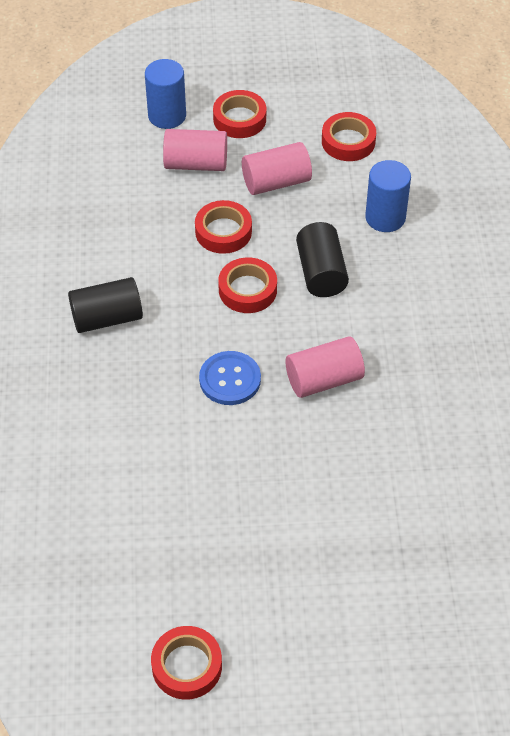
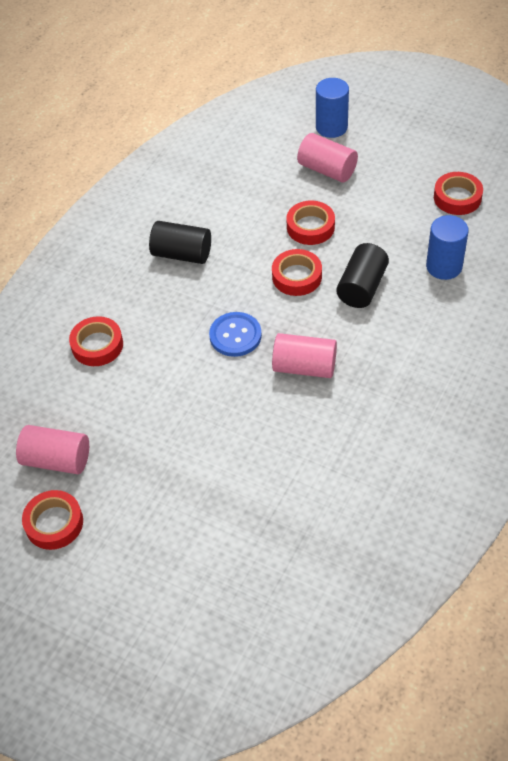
camera: 35 degrees right, 0 degrees up
(239, 119) = (384, 149): red tape -> red tape (97, 345)
(276, 182) = (377, 206): pink cylinder -> pink cylinder (57, 460)

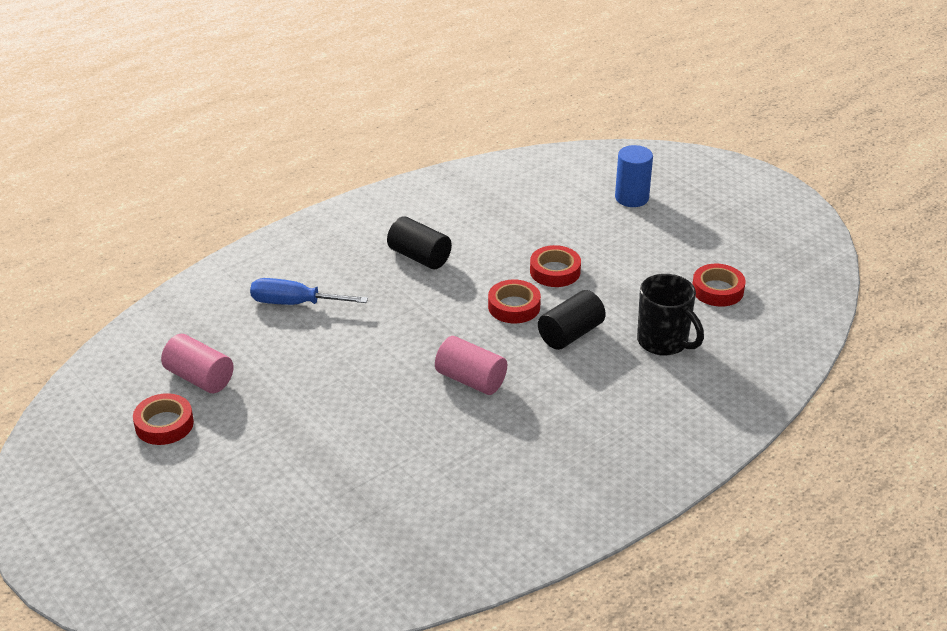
camera: 20 degrees right, 15 degrees down
(97, 345) = (295, 303): red tape -> blue screwdriver
(235, 335) = (424, 335): blue button -> none
(327, 170) = (603, 230): pink cylinder -> none
(444, 266) = (664, 342): blue cylinder -> black mug

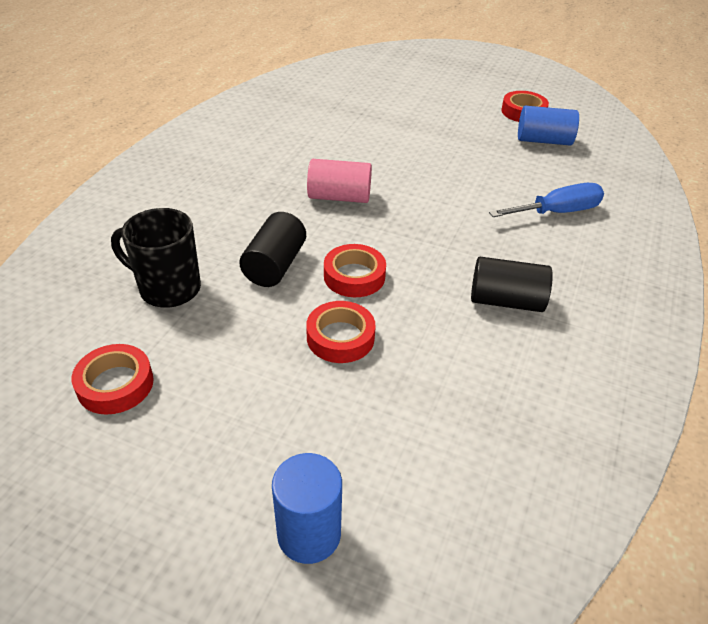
camera: 150 degrees right, 5 degrees up
(199, 378) = (543, 141): pink cylinder -> blue cylinder

